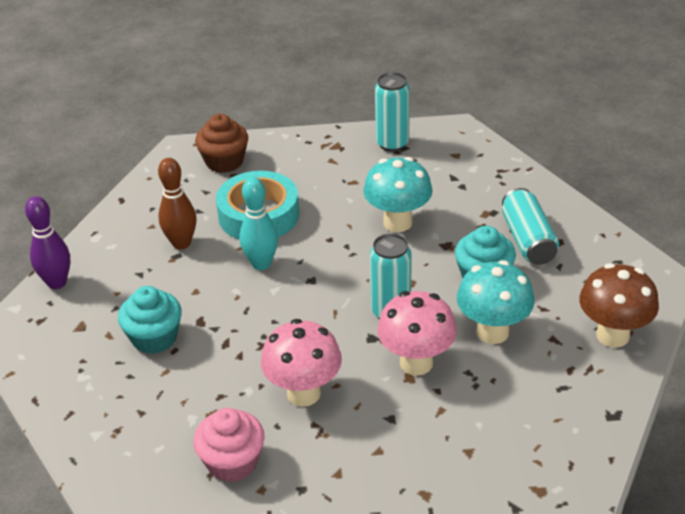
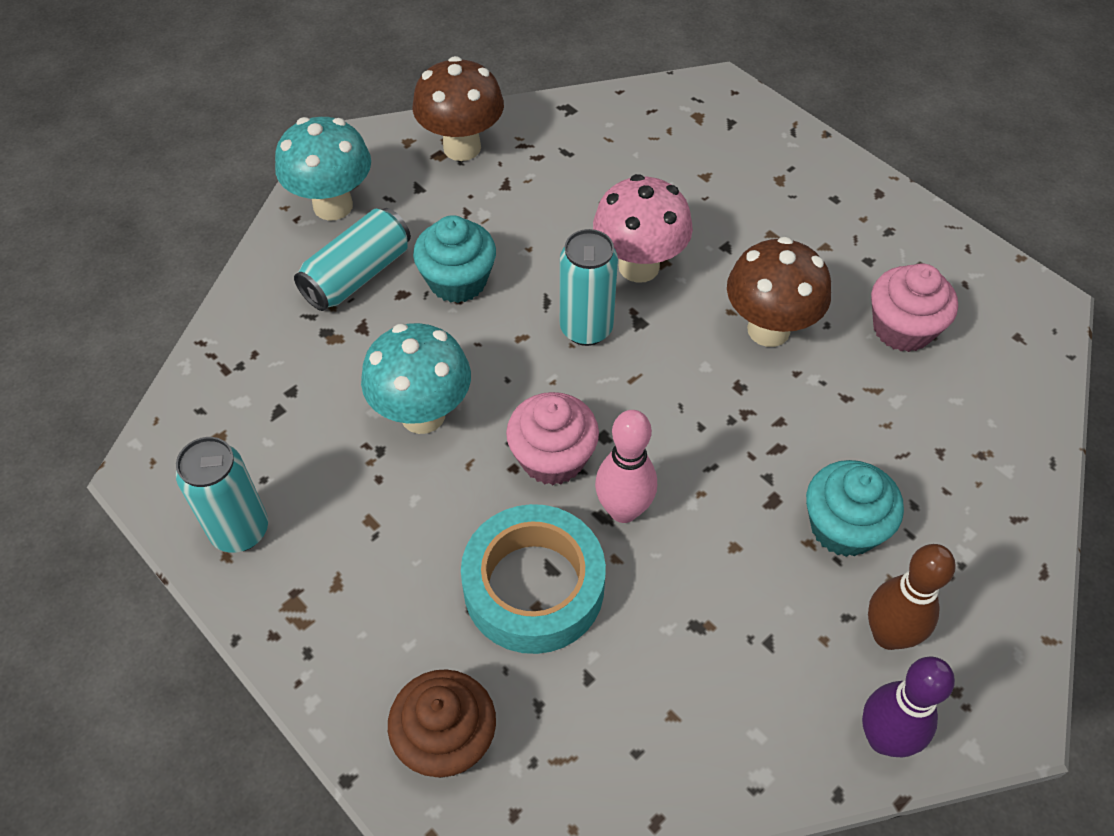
camera: 130 degrees left, 15 degrees up
(181, 243) = (670, 640): brown bowling pin -> brown bowling pin (888, 635)
(261, 264) = (623, 510): turquoise bowling pin -> pink bowling pin
(303, 393) = (768, 330): pink mushroom -> brown mushroom
(319, 255) = (552, 458): none -> pink cupcake
(492, 332) = (538, 232): turquoise mushroom -> turquoise mushroom (333, 206)

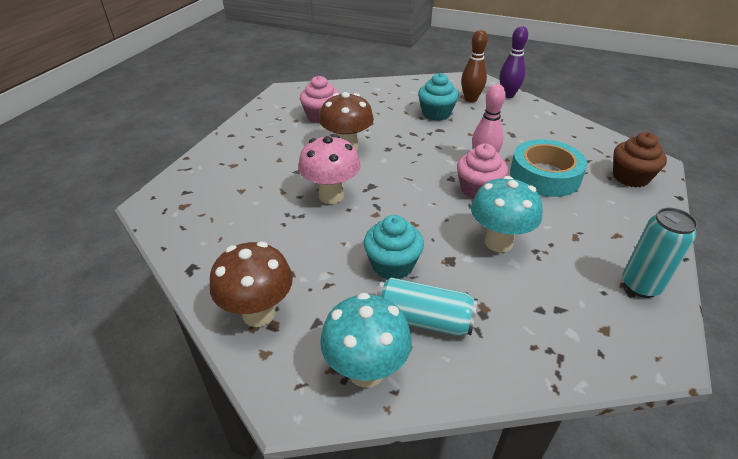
camera: 115 degrees left, 15 degrees down
(586, 329) = (390, 202): turquoise can -> none

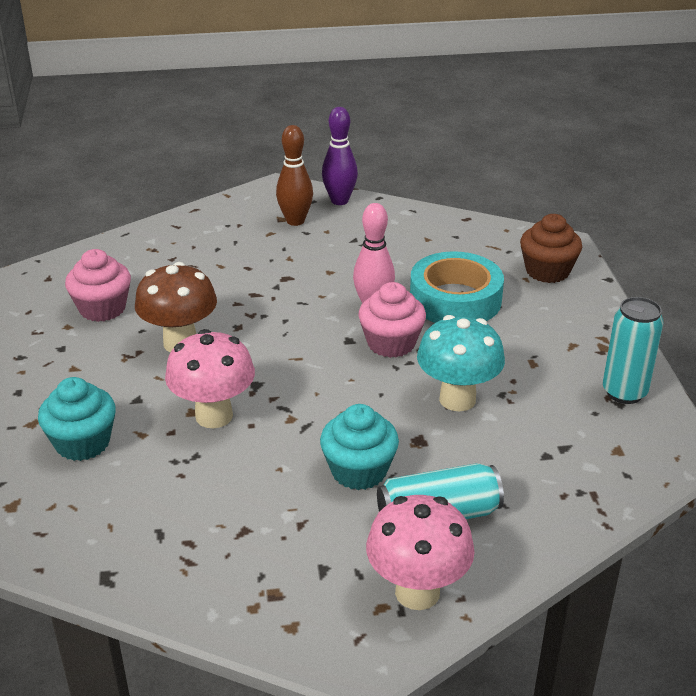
camera: 30 degrees left, 5 degrees down
(259, 313) = (246, 589): brown mushroom -> none
(366, 371) = (417, 592): turquoise mushroom -> pink mushroom
(436, 113) = (264, 255): turquoise cupcake -> turquoise cupcake (82, 443)

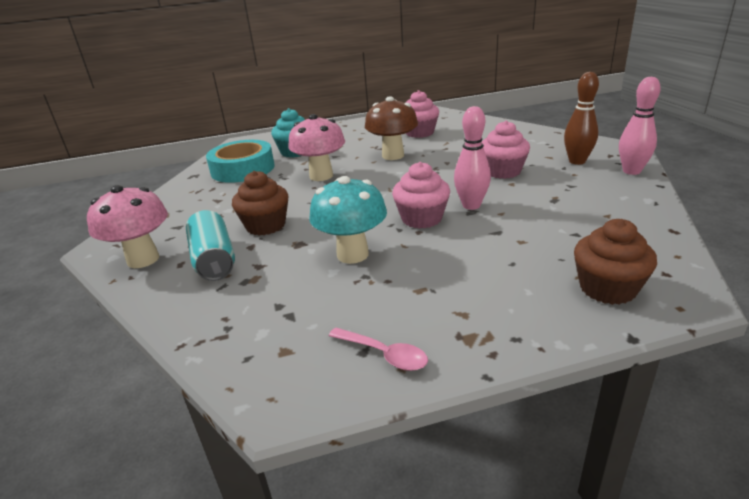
camera: 85 degrees right, 5 degrees down
(293, 270) = (502, 171): none -> pink cupcake
(339, 201) = (631, 171): purple bowling pin -> pink bowling pin
(359, 471) = (265, 225): turquoise cupcake -> brown cupcake
(455, 300) = (506, 239): turquoise tape -> turquoise tape (243, 169)
(624, 392) = (384, 354): turquoise can -> pink spoon

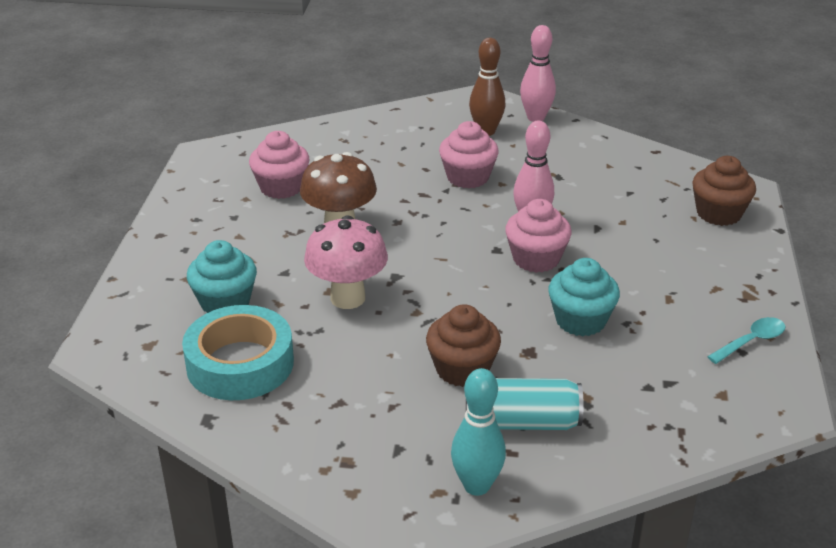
camera: 70 degrees left, 5 degrees up
(143, 259) = (476, 485): pink mushroom -> turquoise bowling pin
(352, 254) = (580, 320): turquoise mushroom -> turquoise cupcake
(384, 354) = (751, 341): pink spoon -> turquoise spoon

